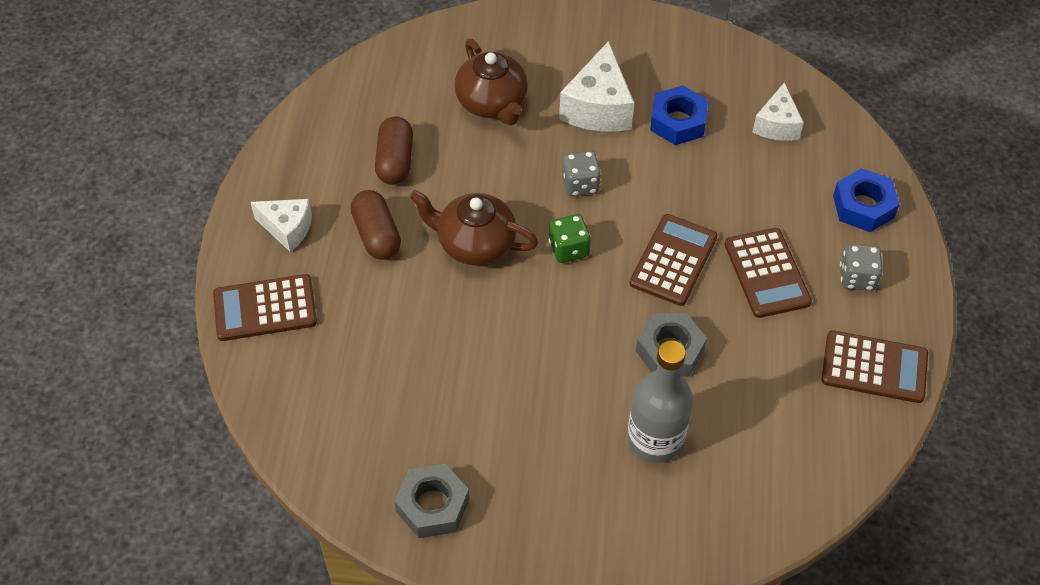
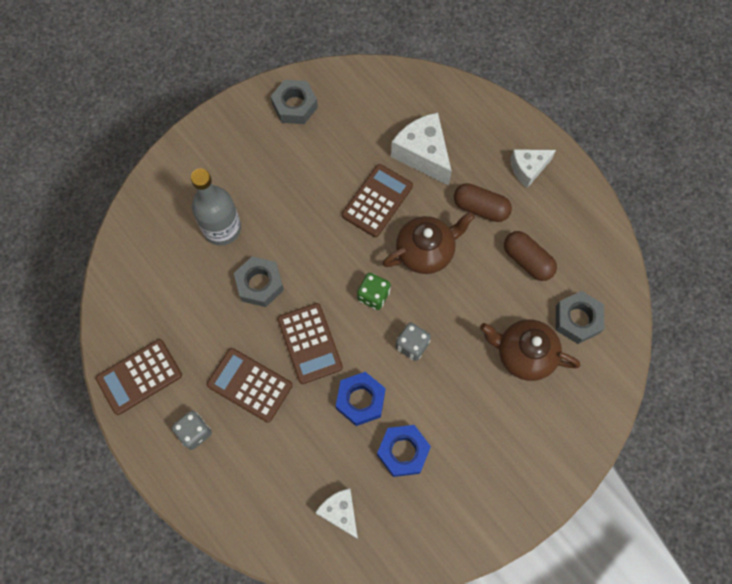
camera: 135 degrees right, 15 degrees up
(265, 308) = (482, 121): brown calculator -> brown calculator (377, 201)
(415, 89) = (577, 320): none -> grey nut
(598, 107) = (460, 414): white cheese -> white cheese (423, 154)
(863, 206) = (232, 494): blue nut -> blue nut (360, 400)

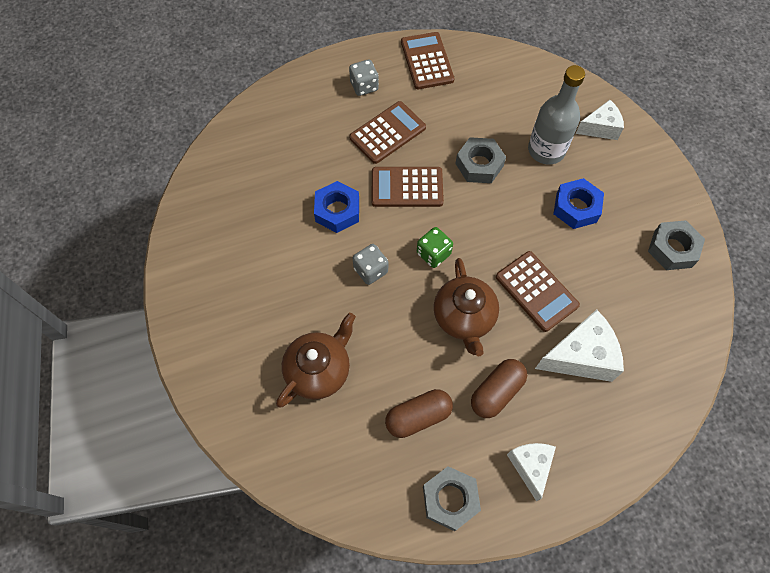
camera: 110 degrees right, 5 degrees down
(340, 512) = (250, 166): white cheese -> white cheese (600, 128)
(403, 452) = (277, 229): blue nut -> blue nut (576, 207)
(577, 320) = (332, 441): grey nut -> grey nut (450, 499)

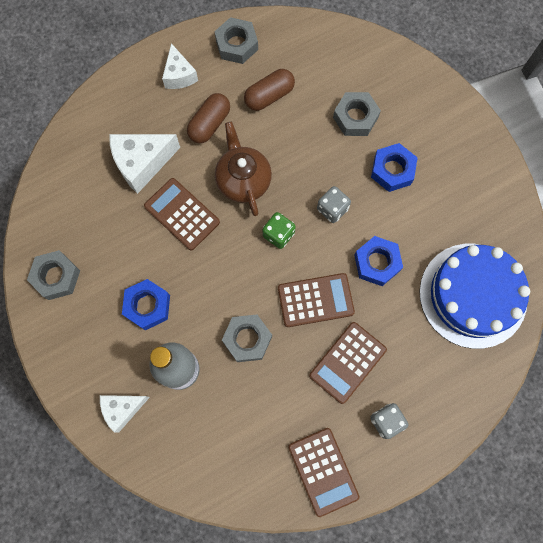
camera: 170 degrees right, 10 degrees up
(252, 168) = (473, 295): none -> blue cake
(294, 301) = (392, 170): none -> blue nut
(319, 370) = (355, 117): brown teapot -> grey nut

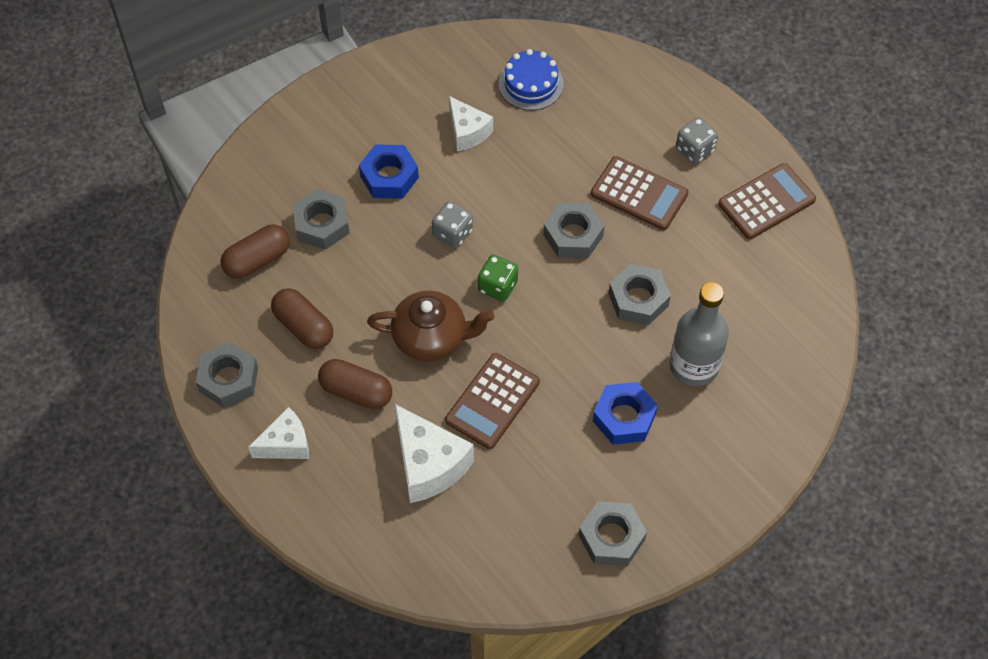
camera: 100 degrees left, 15 degrees down
(123, 409) = (758, 419): white cheese -> white cheese (467, 132)
(243, 180) = (431, 338): brown teapot -> brown teapot turned 150 degrees counterclockwise
(315, 300) = (573, 235): brown calculator -> grey nut
(331, 71) = (257, 260): none -> brown capsule
(377, 263) = (512, 179): blue nut -> none
(473, 295) = (531, 84): blue cake -> blue cake, size x0.52

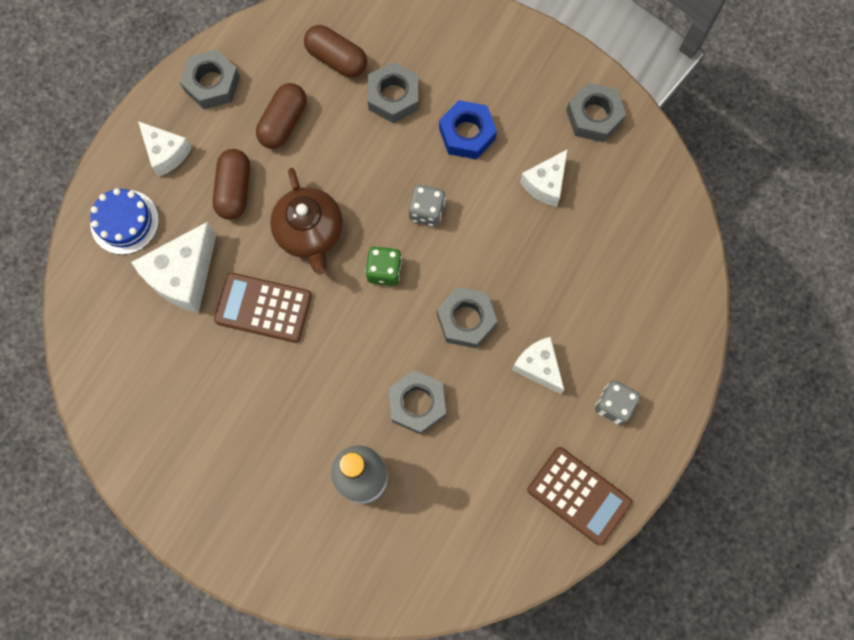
camera: 70 degrees right, 15 degrees up
(531, 84) = (627, 222): blue cake -> blue cake (124, 222)
(611, 537) = (161, 457): grey nut -> grey nut (594, 116)
(624, 417) = (285, 430): blue nut -> none
(639, 194) = (538, 367): brown calculator -> white cheese

